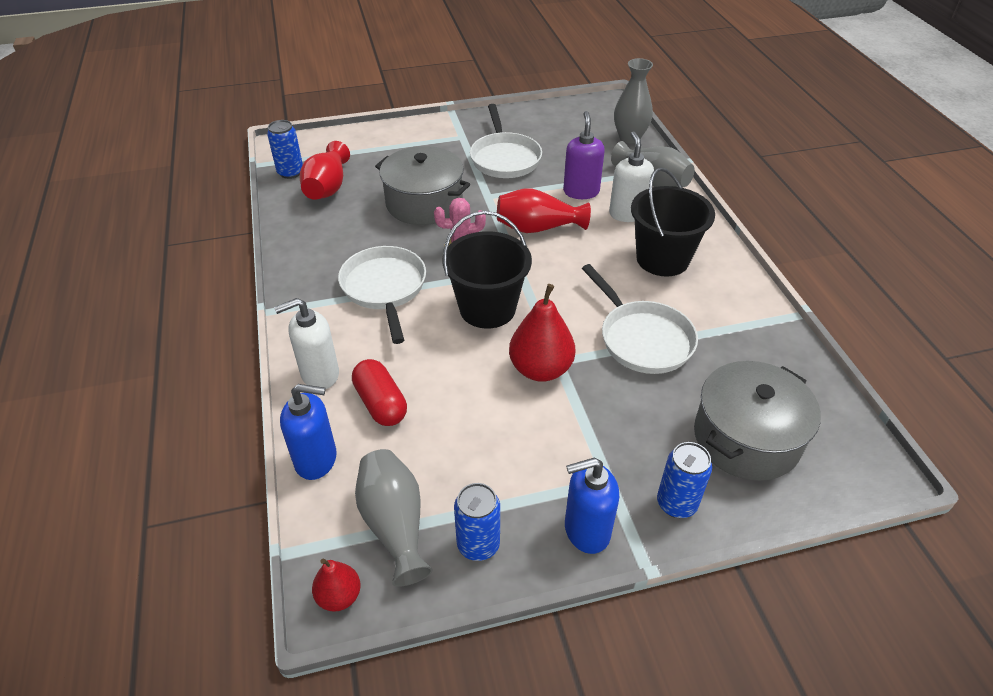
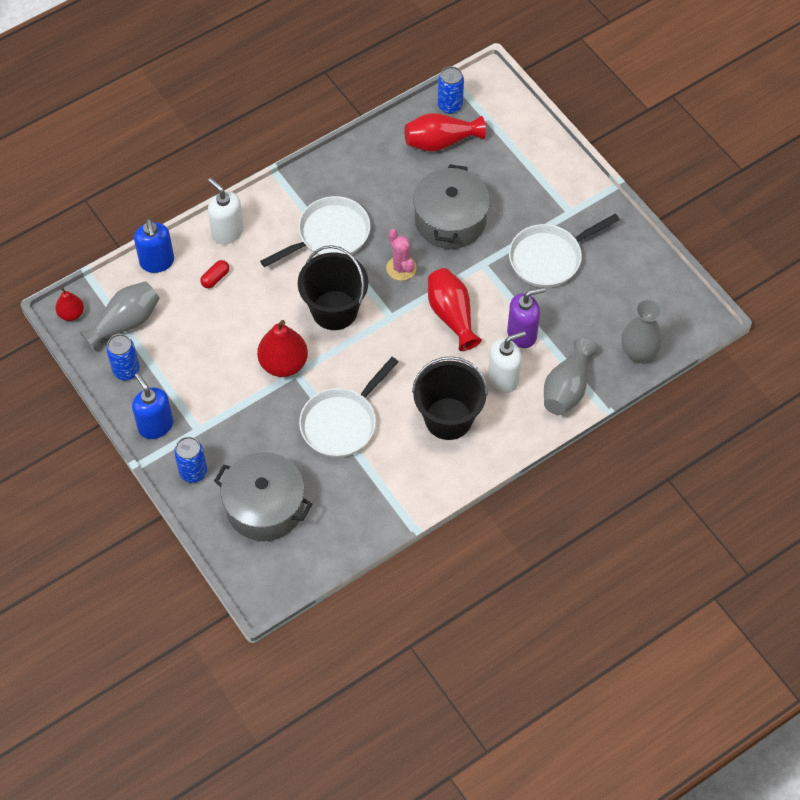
camera: 70 degrees right, 15 degrees up
(381, 403) = (215, 278): red capsule -> red capsule, size x0.60

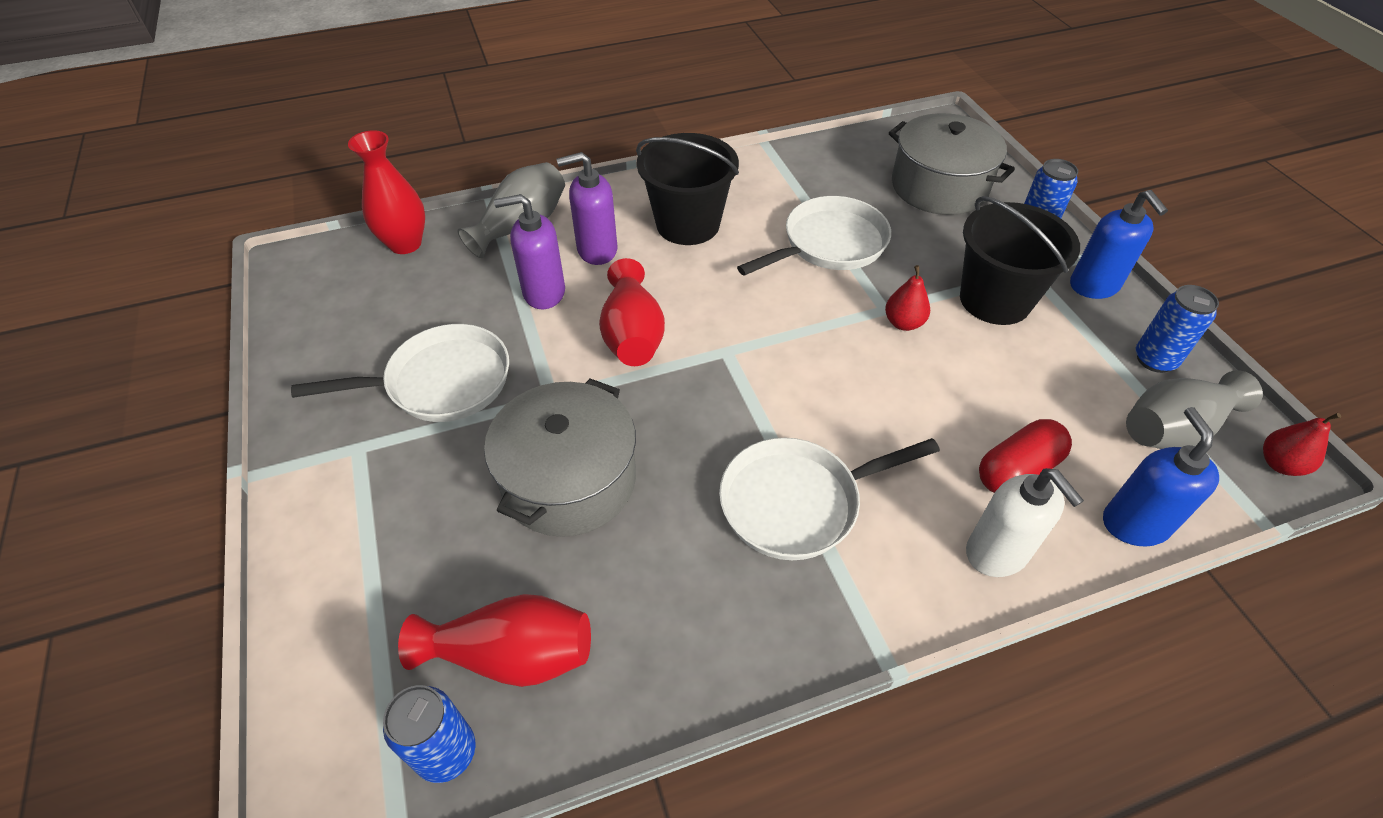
camera: 165 degrees left, 10 degrees down
(215, 278) = (1017, 470): red capsule -> red capsule, size x1.67
(283, 364) = (903, 323): red pear -> red pear, size x0.56
(334, 310) = (813, 377): black bucket -> black bucket (995, 300)
(401, 268) = (686, 418): pink cactus -> none
(503, 378) = (596, 250): white soap dispenser -> purple soap dispenser
(638, 353) = (405, 244): grey vase -> red vase

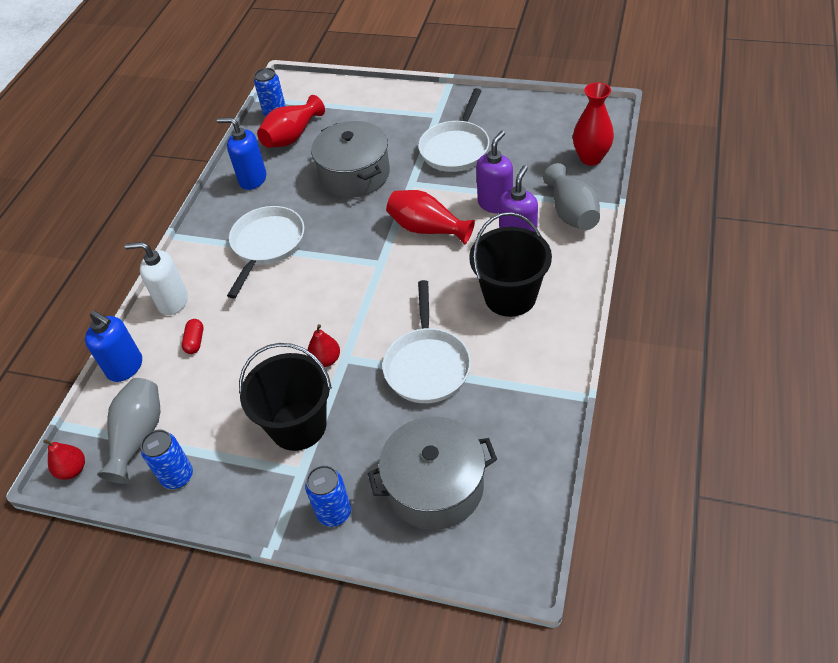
camera: 130 degrees right, 0 degrees up
(1017, 470) = (195, 341): red capsule -> red capsule, size x0.60
(1094, 286) = (254, 501): blue soap dispenser -> blue soap dispenser (252, 179)

